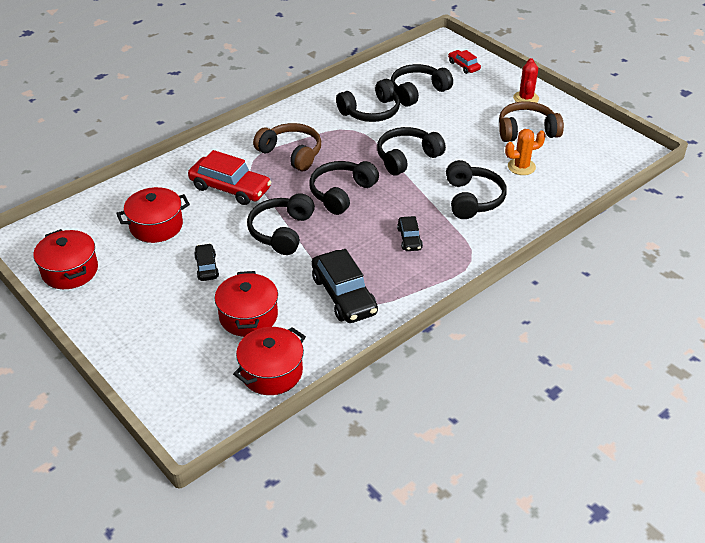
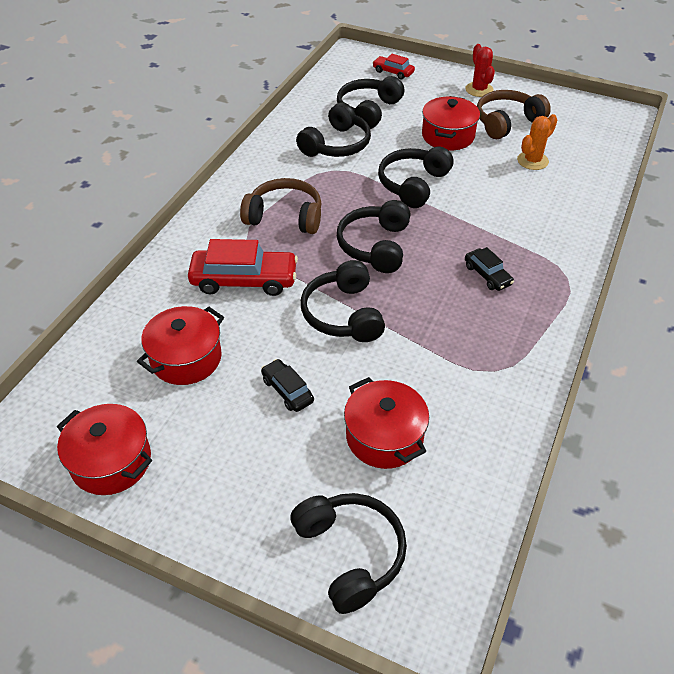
camera: 25 degrees left, 5 degrees up
(271, 372) = (466, 501): red pot -> red pot (448, 136)
(344, 295) = (471, 368): black car -> none
(472, 199) = (514, 210): black headphones -> black headphones (350, 554)

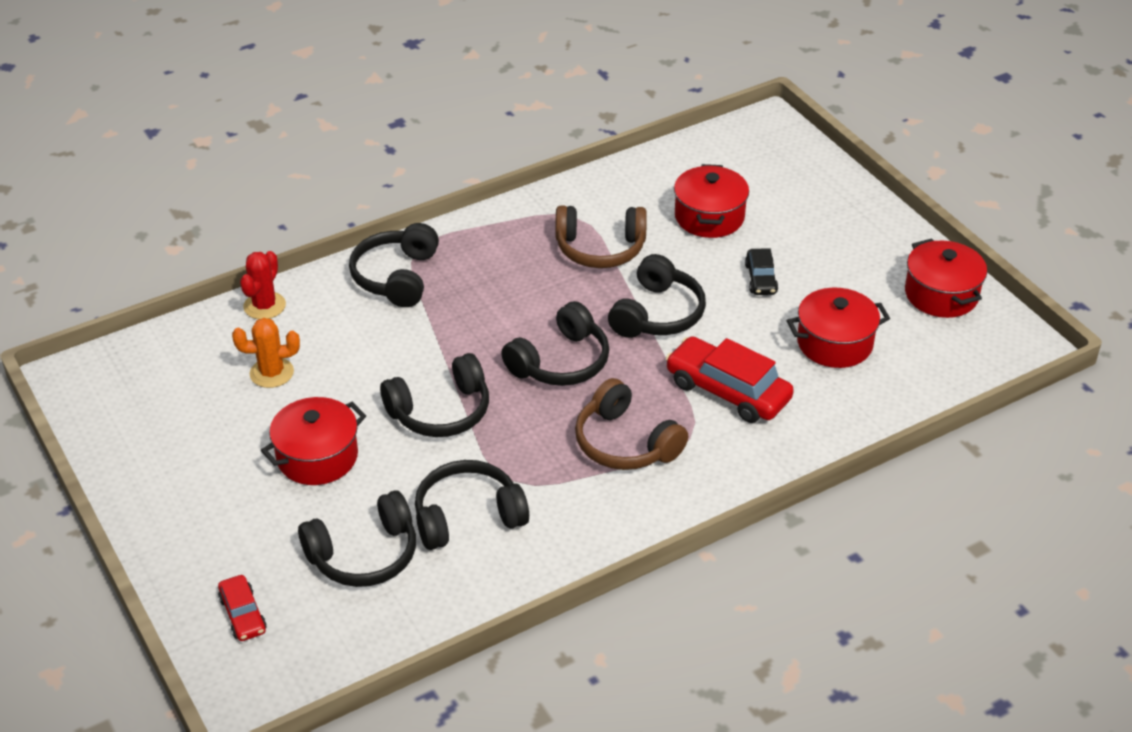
camera: 145 degrees left, 5 degrees down
(350, 554) = (793, 172): black headphones -> black headphones (396, 277)
(479, 89) = (176, 511): red cactus -> red cactus (264, 306)
(487, 275) = (486, 284): black car -> none
(507, 122) = (221, 439): brown headphones -> brown headphones (600, 248)

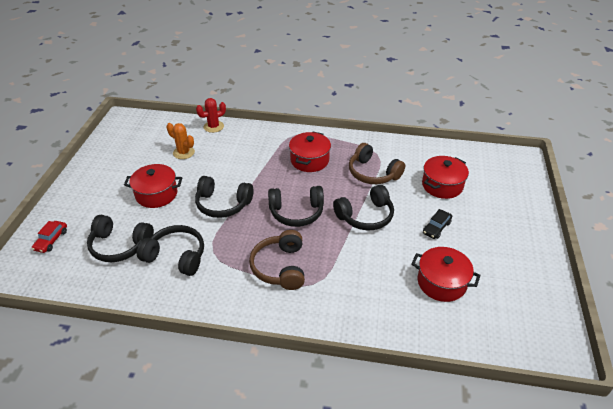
camera: 40 degrees right, 0 degrees up
(396, 277) = (274, 141): black headphones -> none
(727, 391) = (357, 273): red car -> none
(941, 294) = (534, 293): red pot -> red pot (309, 160)

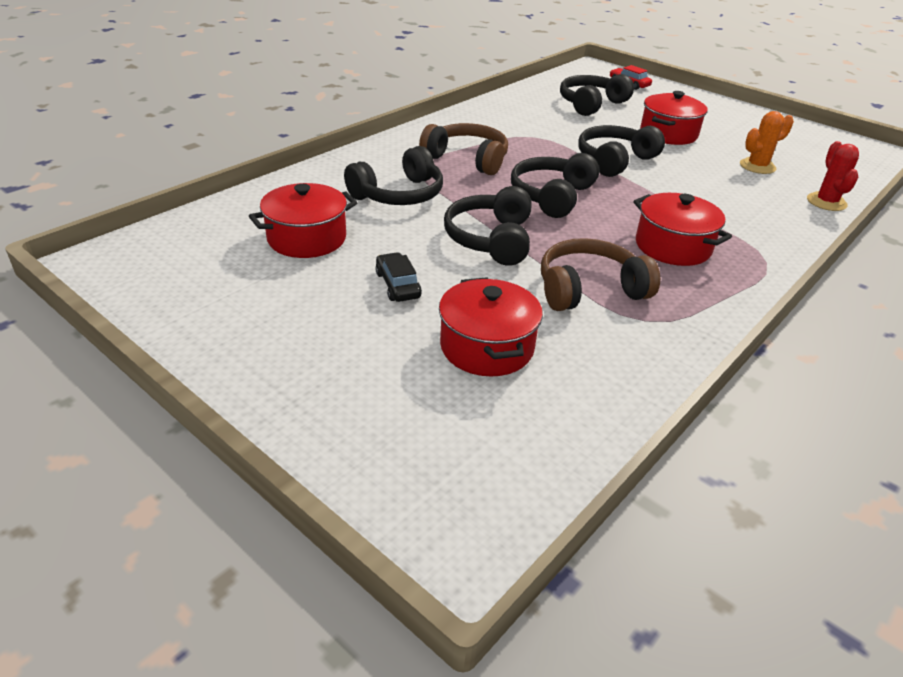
camera: 120 degrees right, 5 degrees down
(176, 256) = (546, 121): black headphones -> black headphones (399, 195)

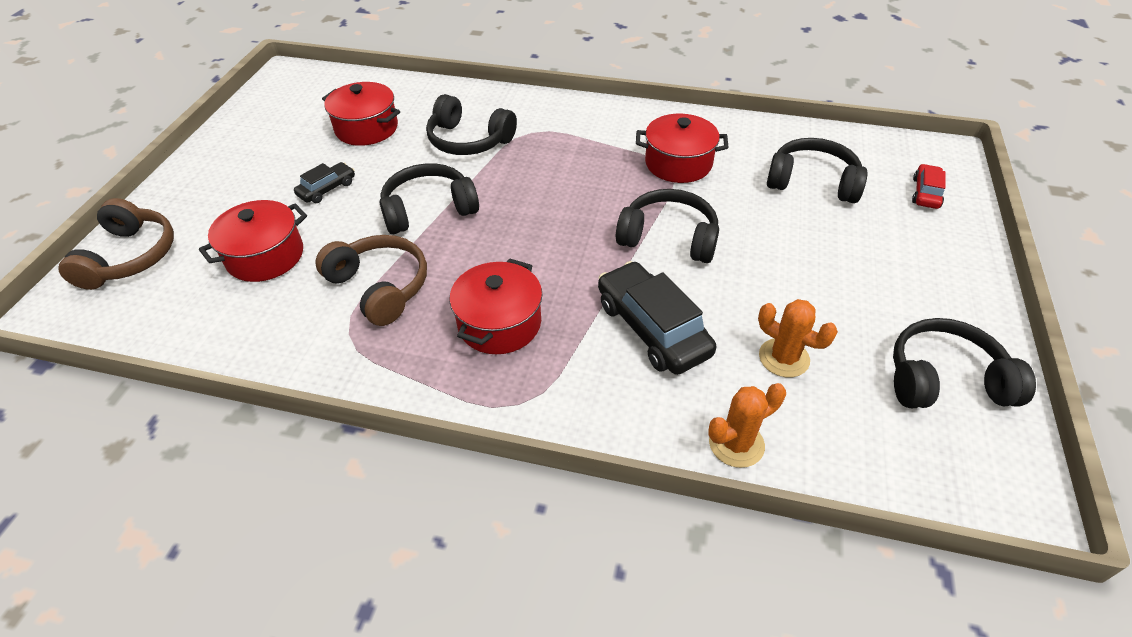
camera: 65 degrees right, 10 degrees up
(467, 159) = (572, 150): brown headphones -> brown headphones (130, 257)
(552, 196) = (541, 219): black headphones -> black headphones (944, 379)
(668, 134) = (797, 260): red pot -> red pot (678, 163)
(709, 194) = (652, 328): none -> black car
(826, 202) = (736, 444): red cactus -> orange cactus

